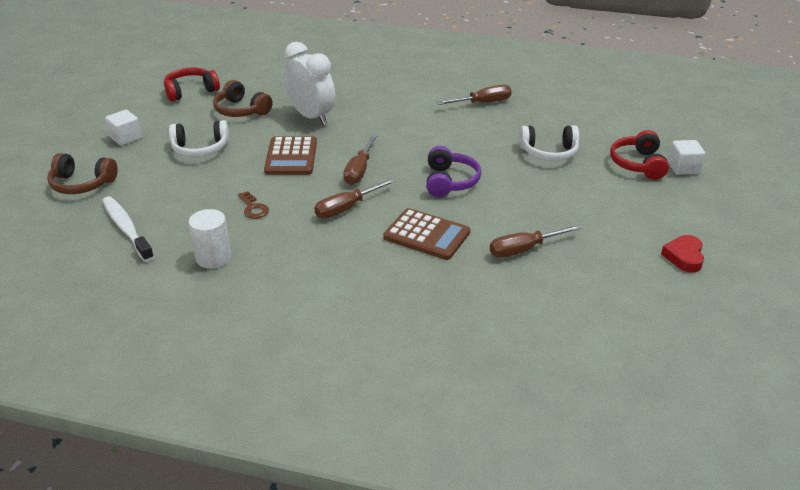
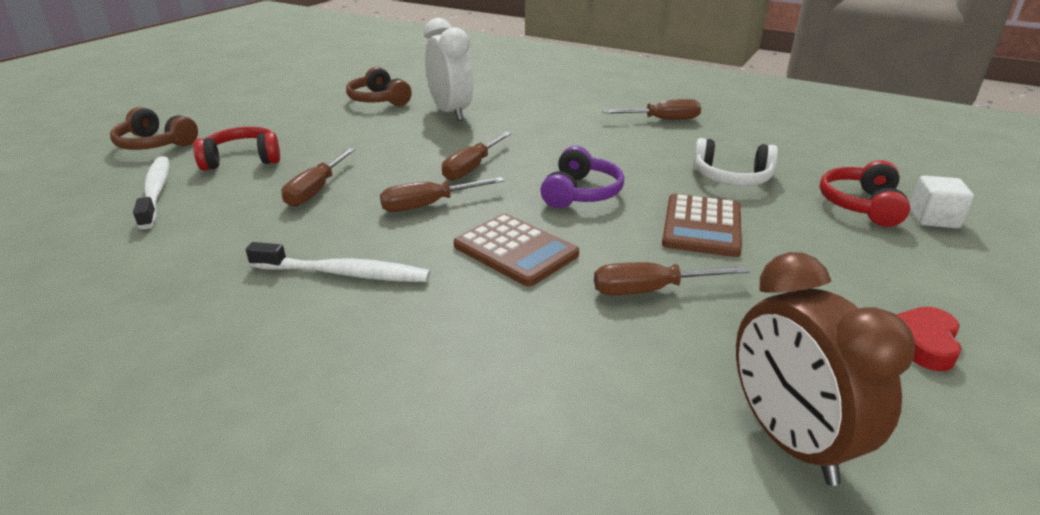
camera: 15 degrees right, 5 degrees down
(126, 138) = (240, 110): white cube -> none
(190, 91) = (340, 80): red headphones -> red headphones (242, 160)
(200, 149) = (307, 128): white headphones -> none
(213, 258) = (223, 237): white cylinder -> none
(253, 208) = (316, 190): brown key -> brown screwdriver
(291, 157) = (400, 146): brown calculator -> brown calculator (702, 226)
(321, 271) = (343, 273): none -> white toothbrush
(624, 324) = (788, 440): none -> brown clock

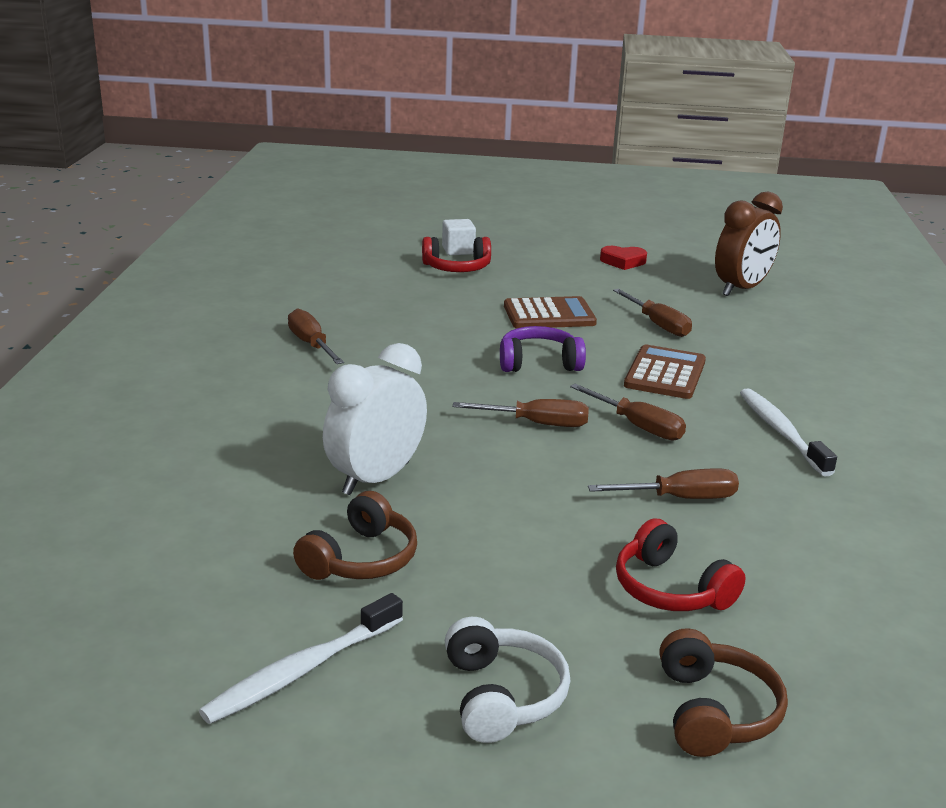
camera: 115 degrees left, 5 degrees down
(156, 192) = (811, 612): white toothbrush -> white toothbrush (302, 670)
(731, 178) = (445, 308): white headphones -> white headphones (502, 696)

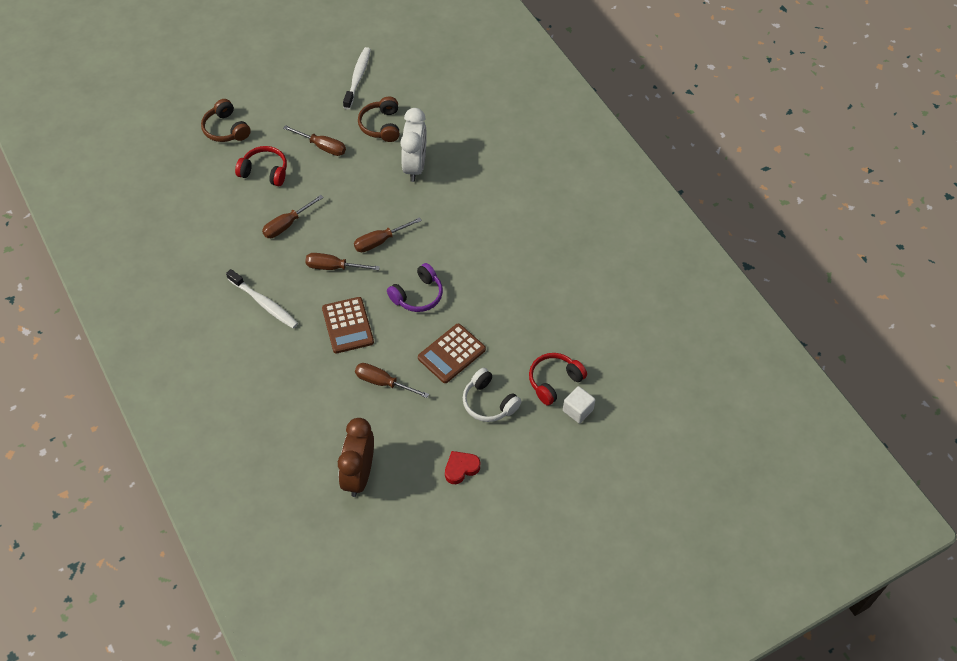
camera: 145 degrees right, 30 degrees up
(311, 344) = (541, 241): brown screwdriver -> brown screwdriver (322, 147)
(502, 696) = (292, 101): white headphones -> white headphones (489, 402)

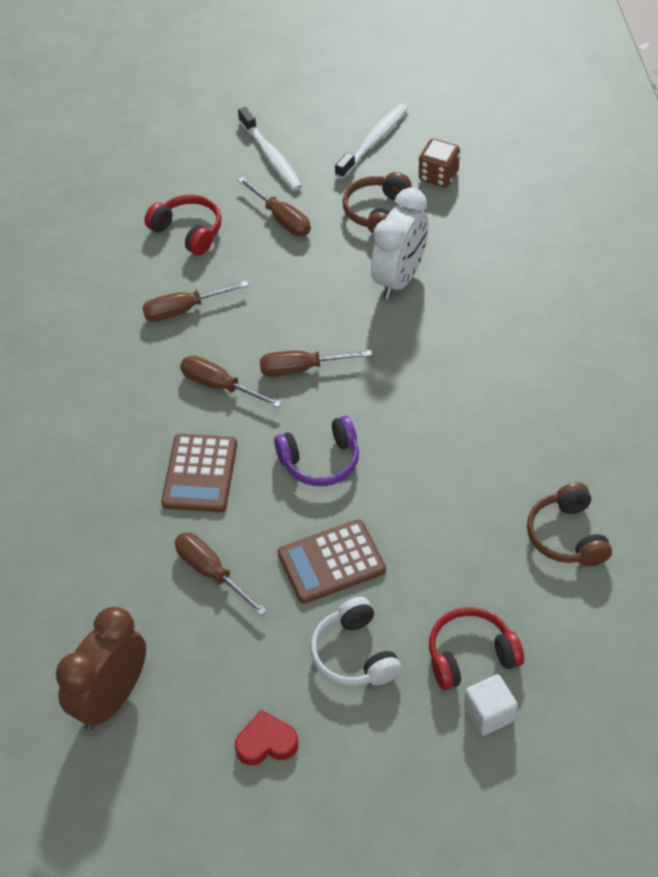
camera: 25 degrees right, 5 degrees down
(226, 129) = (164, 164): brown headphones -> brown headphones (567, 536)
(264, 303) = (100, 407): white toothbrush -> white toothbrush (271, 156)
(409, 91) = (438, 176): none -> brown dice

